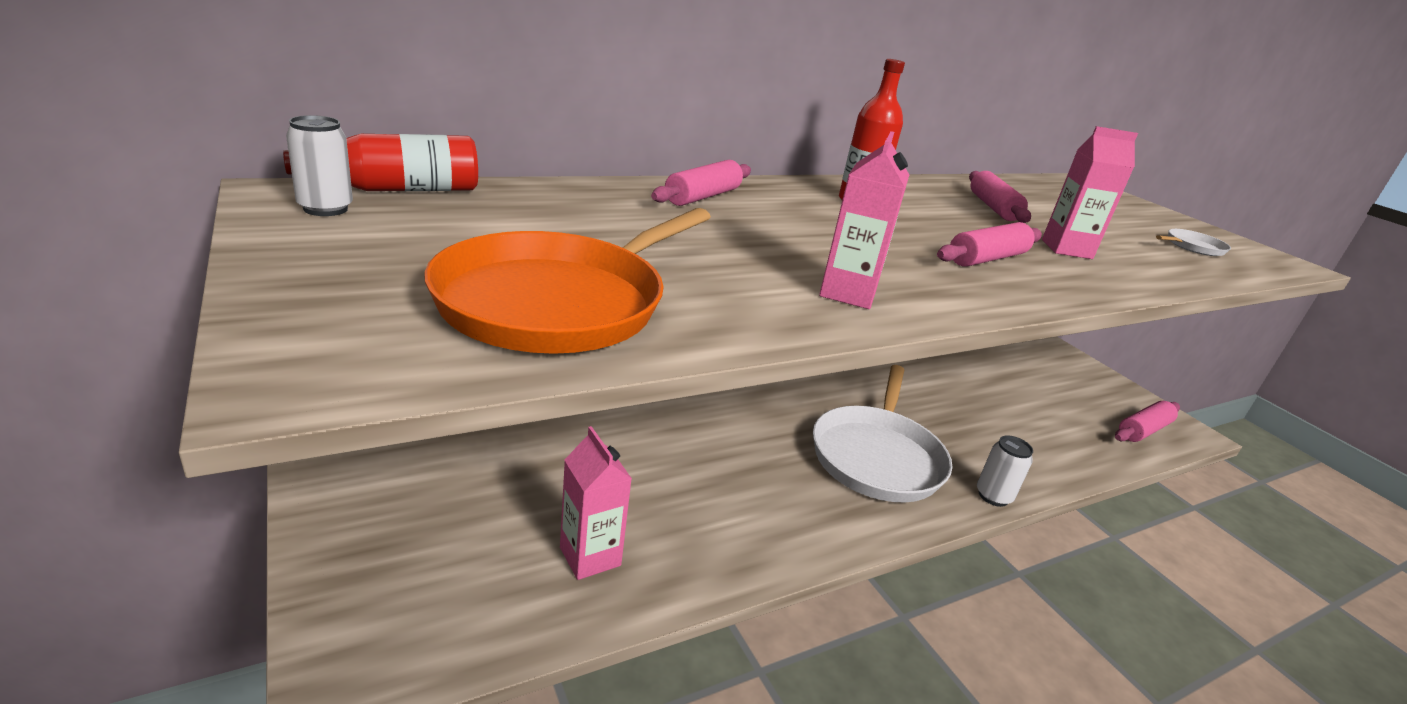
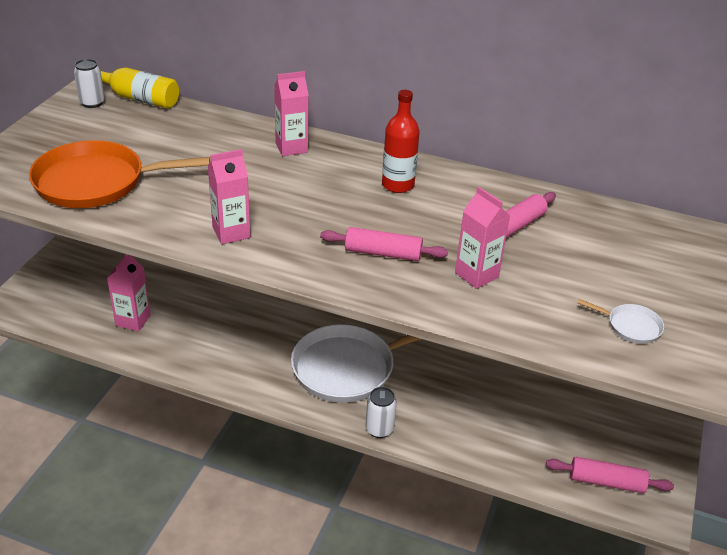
camera: 50 degrees right, 10 degrees up
(400, 189) = (140, 99): red bottle -> yellow bottle
(703, 196) = (291, 148): pink rolling pin -> pink carton

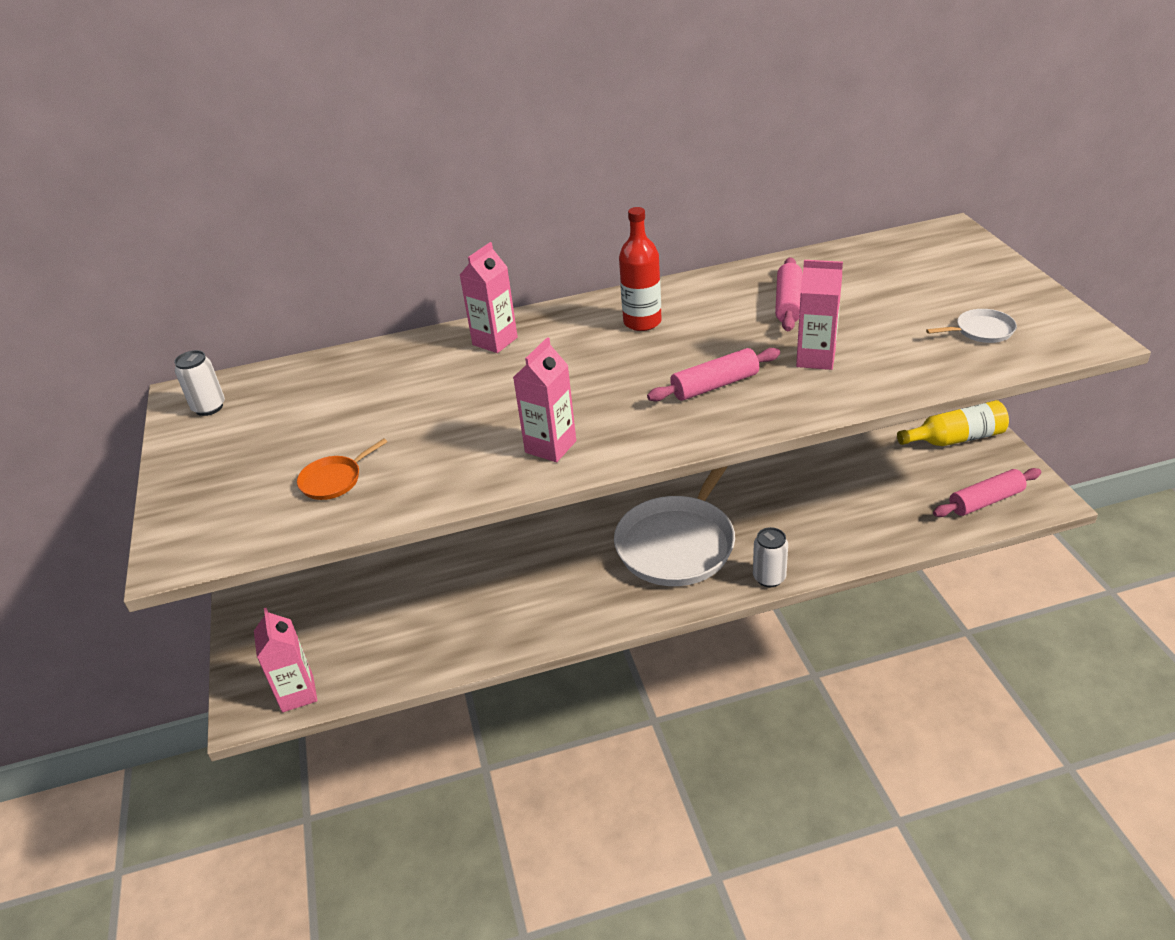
camera: 30 degrees left, 0 degrees up
(95, 182) = (334, 480): orange pan -> orange pan, size x0.42
(133, 320) = (412, 633): pink carton -> pink carton (297, 694)
(140, 99) = (261, 376): yellow bottle -> yellow bottle (955, 438)

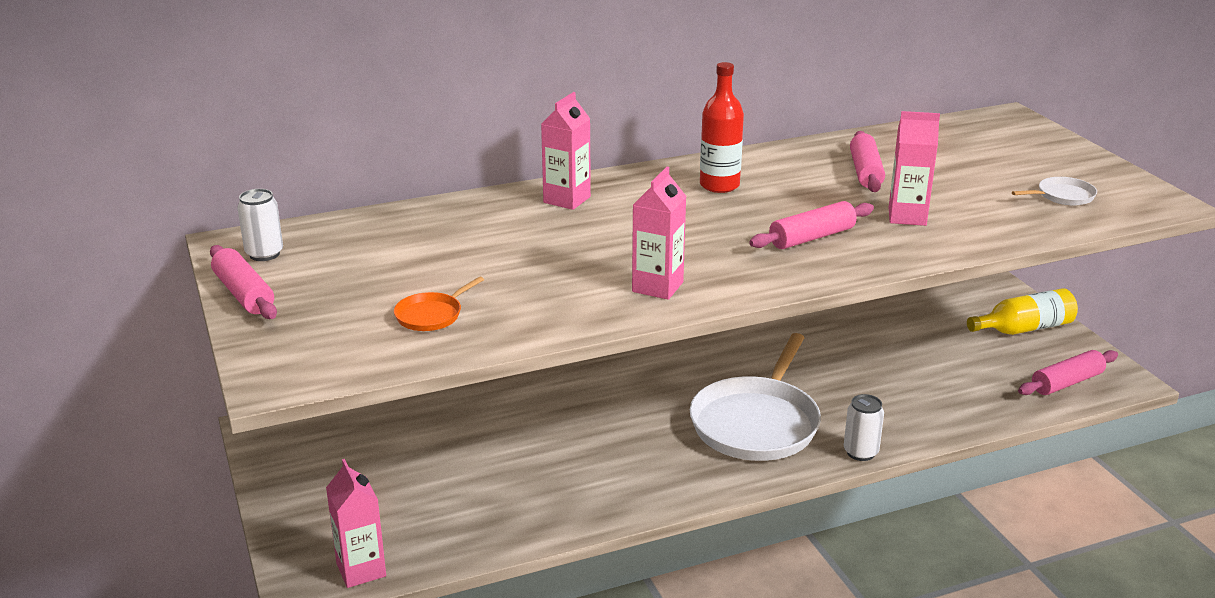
camera: 10 degrees left, 10 degrees down
(178, 454) = (244, 294): none -> pink rolling pin

